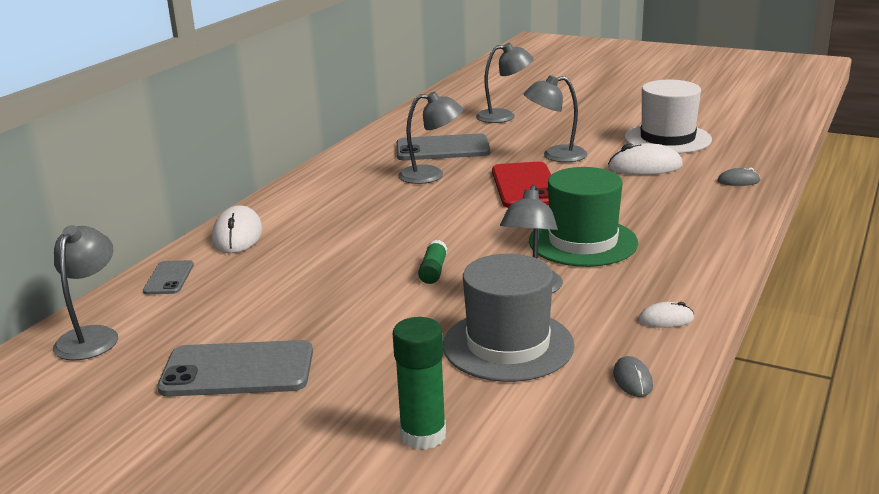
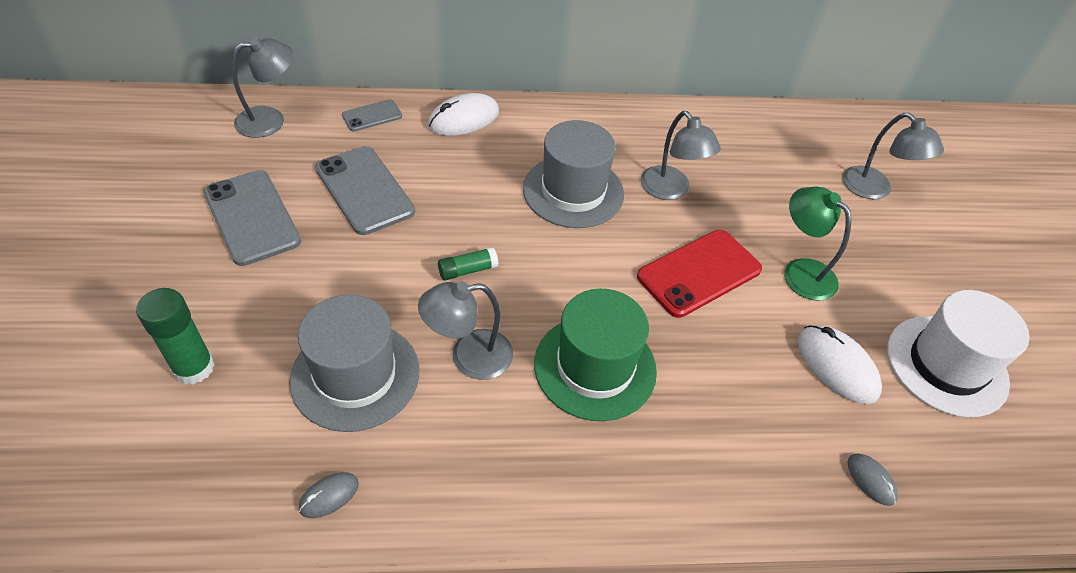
camera: 55 degrees right, 25 degrees up
(389, 209) = (573, 191): none -> grey hat
(442, 149) = (742, 174): grey phone -> grey phone (364, 190)
(555, 155) = (801, 271): grey lamp -> green lamp
(666, 319) = (460, 493): white mouse -> none

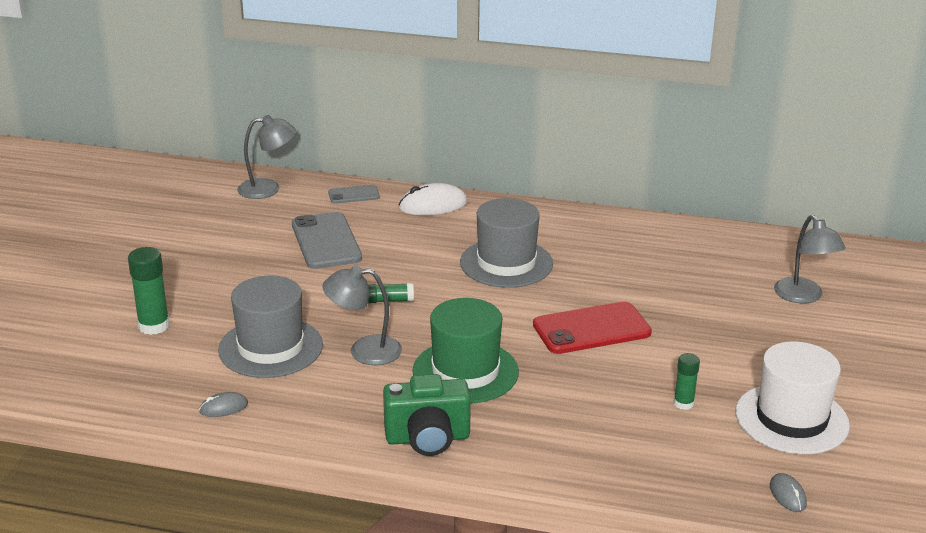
camera: 20 degrees right, 20 degrees down
(252, 217) = (229, 247): grey phone -> none
(595, 489) = (427, 438): none -> green camera
(671, 190) = (598, 273): grey lamp -> none
(801, 271) = (689, 341): green lamp -> none
(837, 366) = (683, 403): white mouse -> green glue stick
(871, 480) = (668, 473): grey mouse -> grey mouse (787, 495)

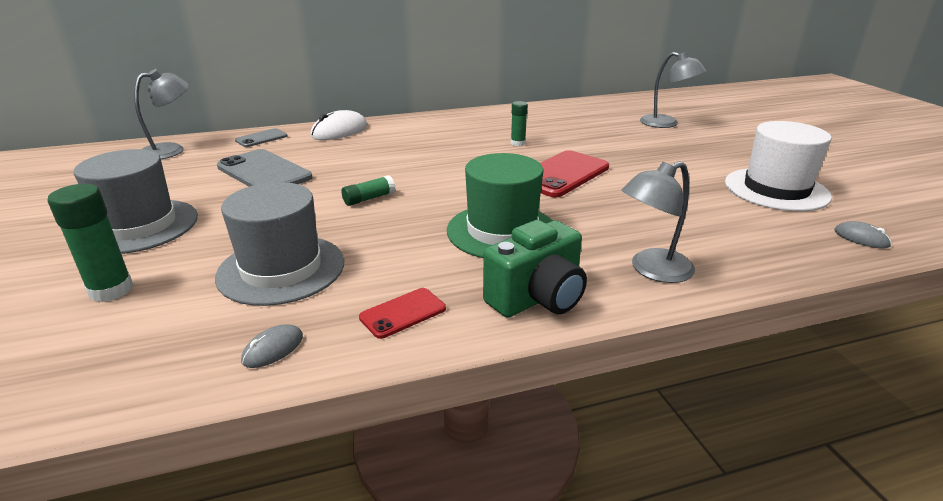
camera: 30 degrees left, 0 degrees up
(323, 413) = (403, 313): none -> red phone
(364, 350) = (387, 243): grey lamp -> grey lamp (652, 270)
(506, 263) = (442, 151): grey hat -> grey hat (139, 226)
(683, 403) = (696, 202): green glue stick -> green glue stick (518, 143)

